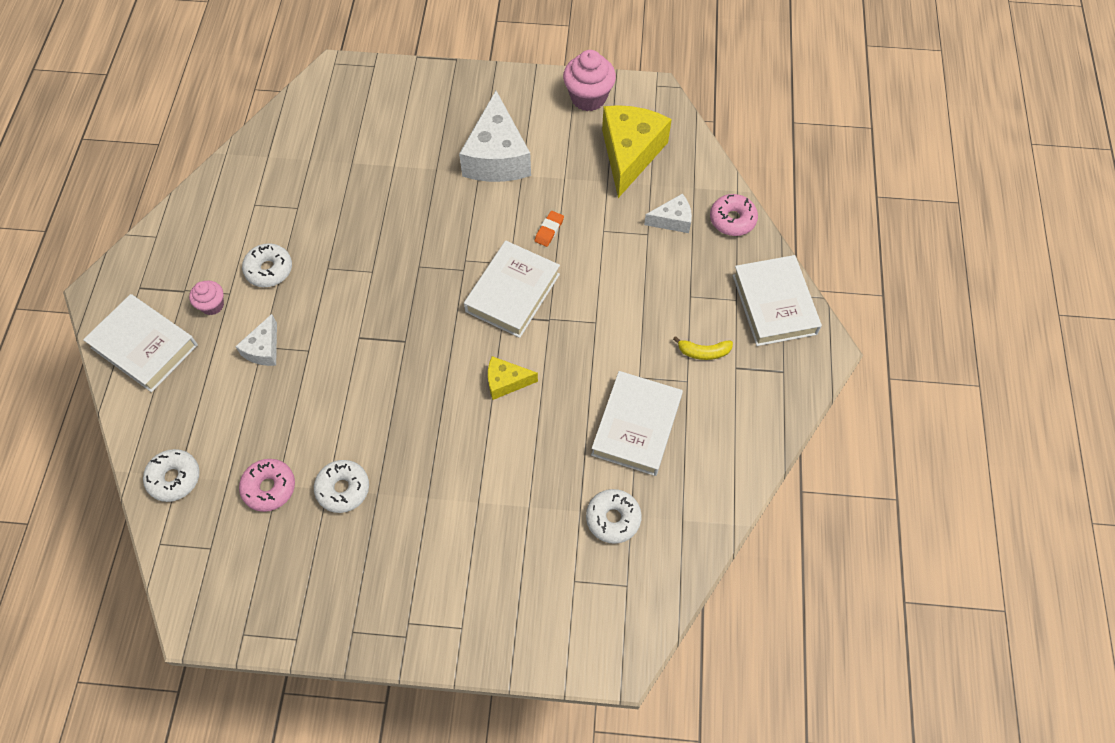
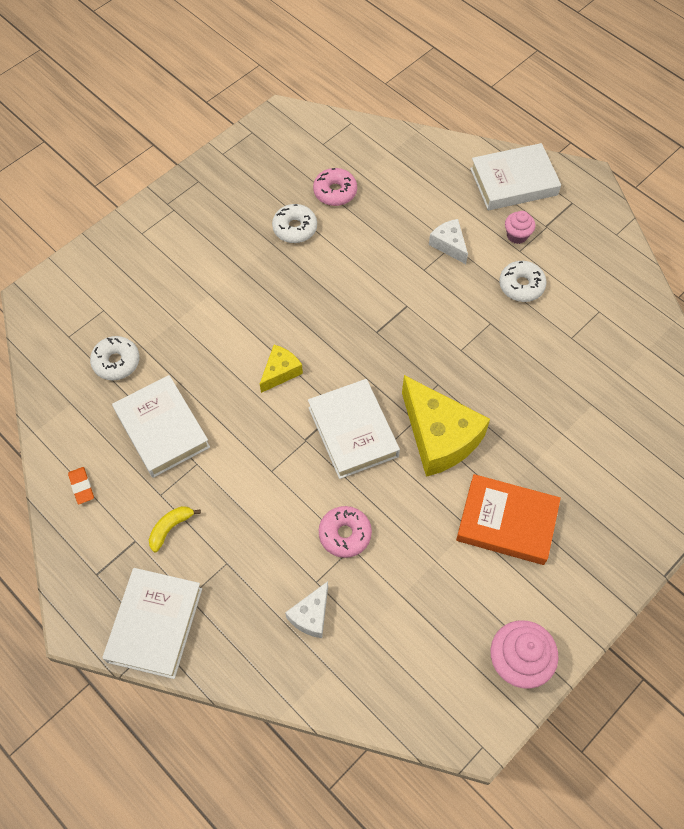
camera: 130 degrees right, 0 degrees up
(174, 478) = (390, 150): white donut -> none
(497, 157) = (506, 522): white cheese -> orange book
(549, 230) = (389, 504): orange eraser -> orange eraser (81, 486)
(630, 154) = (416, 642): yellow cheese -> yellow cheese (439, 437)
(732, 219) = (265, 670): pink donut -> pink donut (345, 534)
(774, 304) = (155, 625): white book -> white book turned 75 degrees clockwise

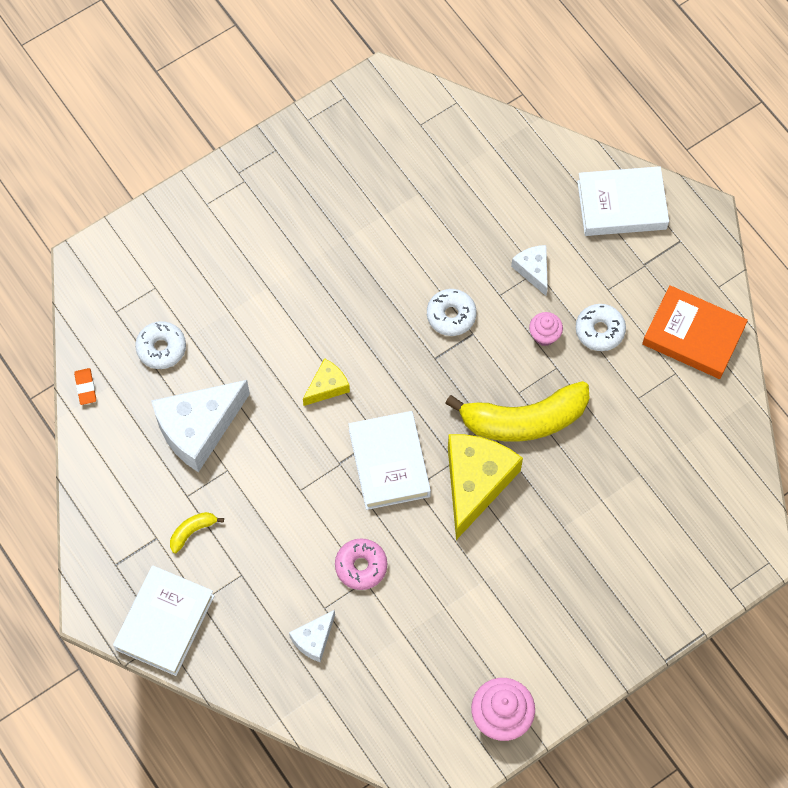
camera: 10 degrees right, 5 degrees up
(81, 486) = (111, 475): orange eraser -> orange eraser (85, 387)
(162, 429) = (198, 428): white book -> white cheese
(295, 228) = (371, 224): white donut -> white donut (451, 315)
(335, 192) = (422, 187): pink donut -> none
(439, 437) = (475, 483): yellow cheese -> yellow cheese turned 135 degrees counterclockwise
(471, 373) = (524, 420): none -> yellow banana
(506, 522) = (523, 581): orange book -> orange book (693, 335)
(517, 235) = (609, 271): pink cupcake -> pink cupcake (544, 335)

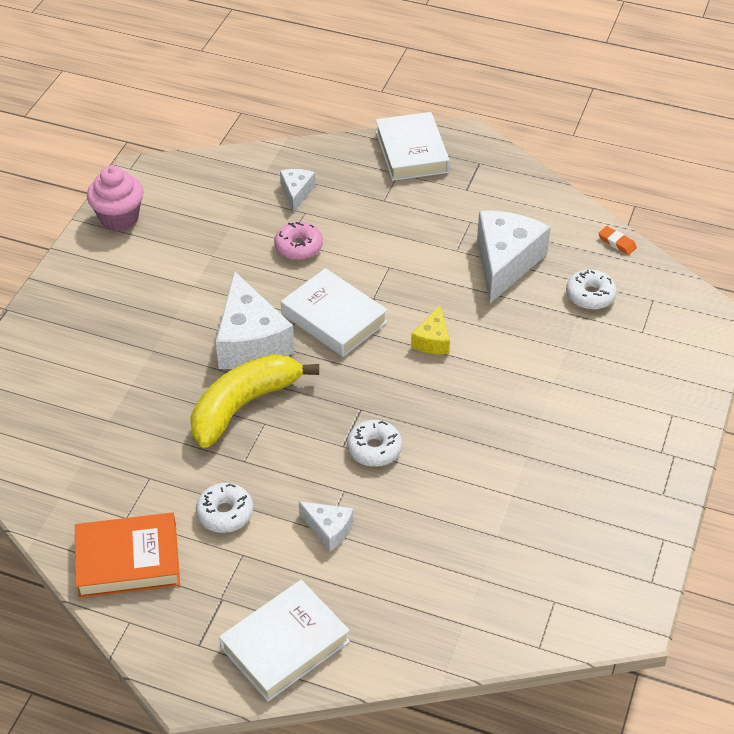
camera: 145 degrees right, 20 degrees down
(192, 531) = (444, 205): yellow banana -> none
(475, 483) = (250, 341): yellow cheese -> white cheese
(544, 335) = (275, 480): pink cupcake -> none

